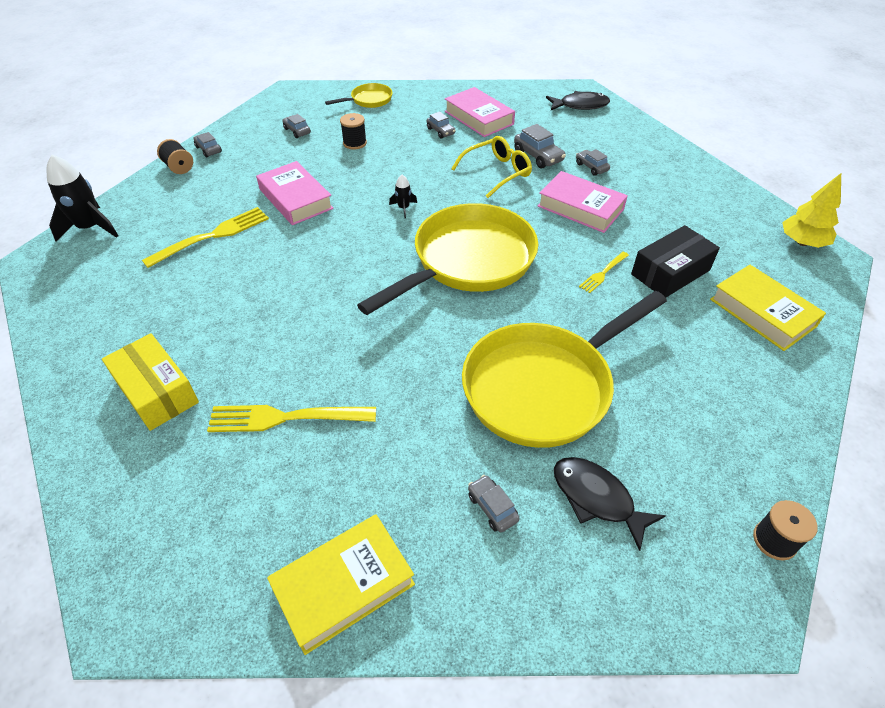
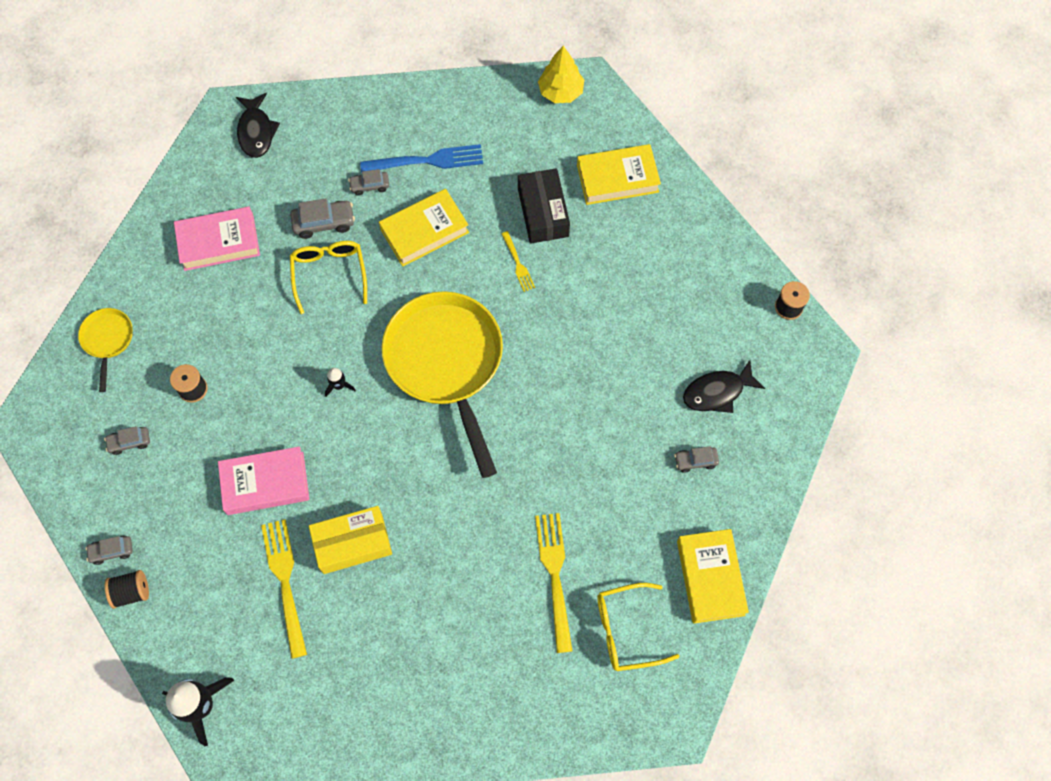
camera: 65 degrees left, 20 degrees up
(156, 391) = (478, 672): yellow box -> yellow box (353, 543)
(241, 512) = (626, 630): none -> yellow glasses
(285, 418) = (555, 575): yellow fork -> yellow fork turned 150 degrees clockwise
(440, 131) = (222, 292): grey car -> none
(543, 386) = (612, 375): yellow pan -> none
(580, 105) = (256, 131): black fish -> black fish turned 150 degrees clockwise
(580, 208) = (424, 231): pink book -> yellow book
(645, 188) = (427, 161): none -> blue fork

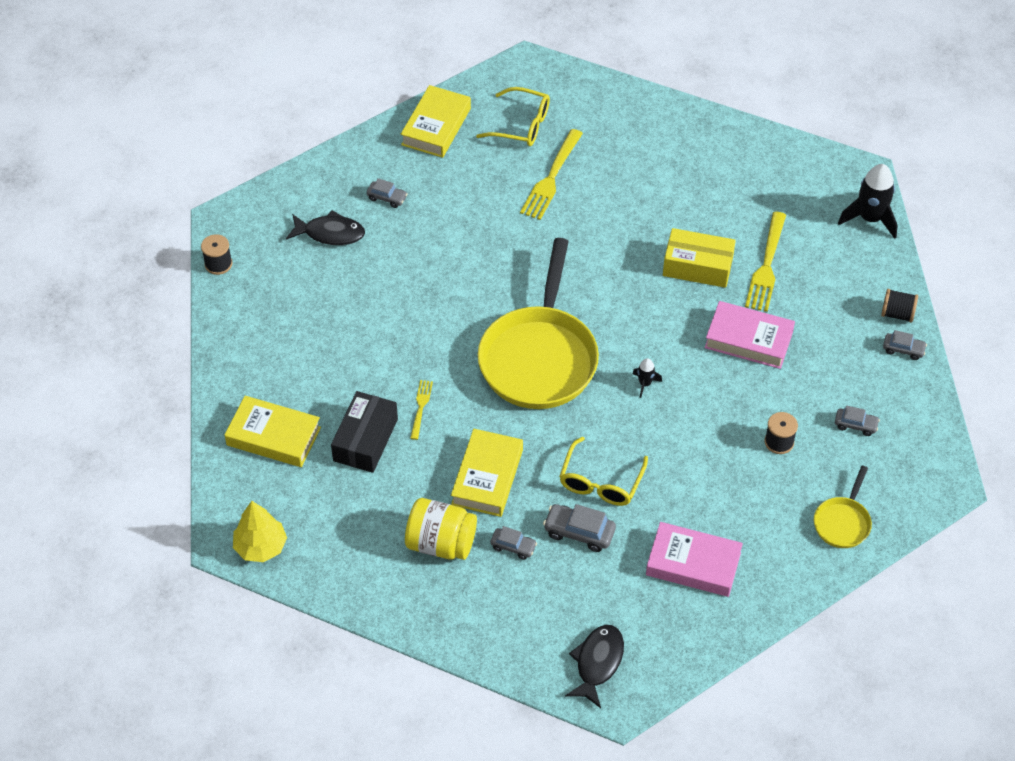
camera: 150 degrees left, 15 degrees down
(424, 231) = (487, 477): yellow book -> yellow book turned 75 degrees counterclockwise
(427, 161) = (441, 543): blue fork -> yellow jar

